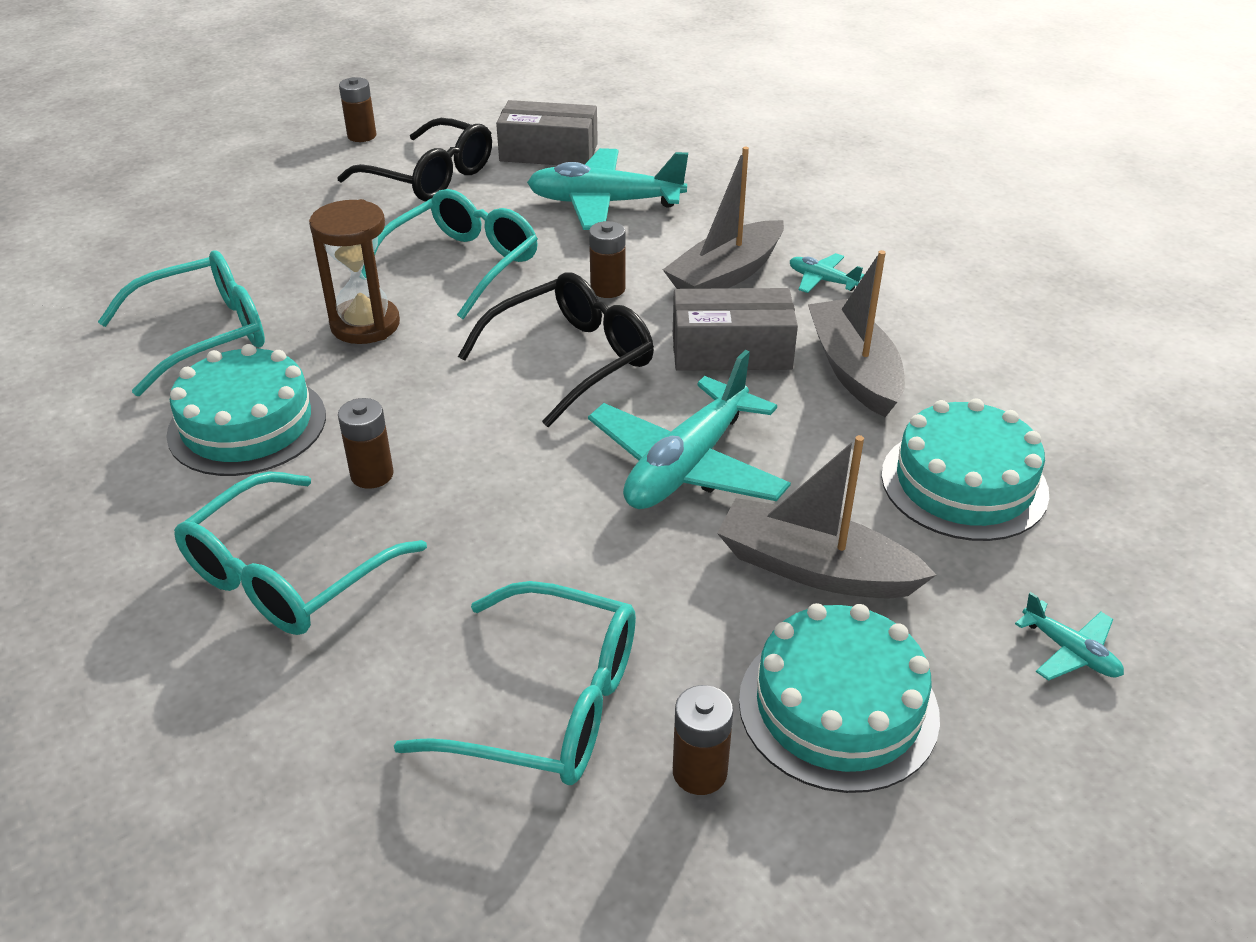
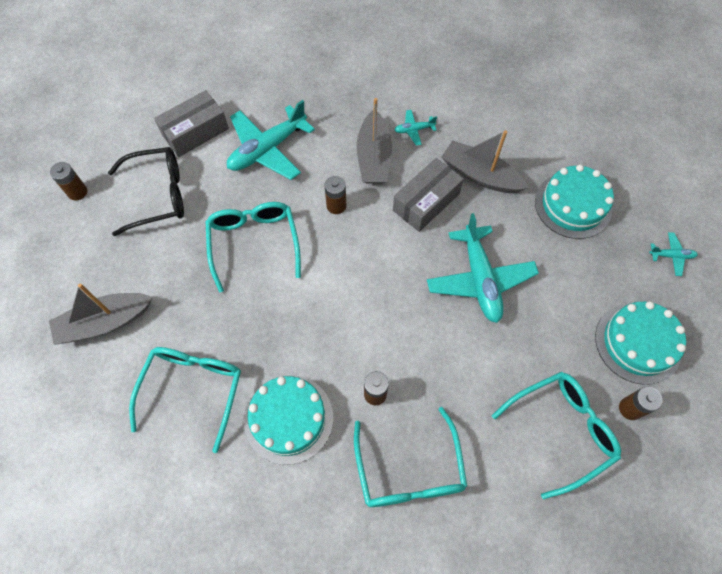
camera: 45 degrees left, 25 degrees up
(365, 325) = (260, 317): brown hourglass -> none
(572, 359) = (372, 260): black glasses -> none
(814, 568) = (571, 290): grey boat -> grey boat (105, 322)

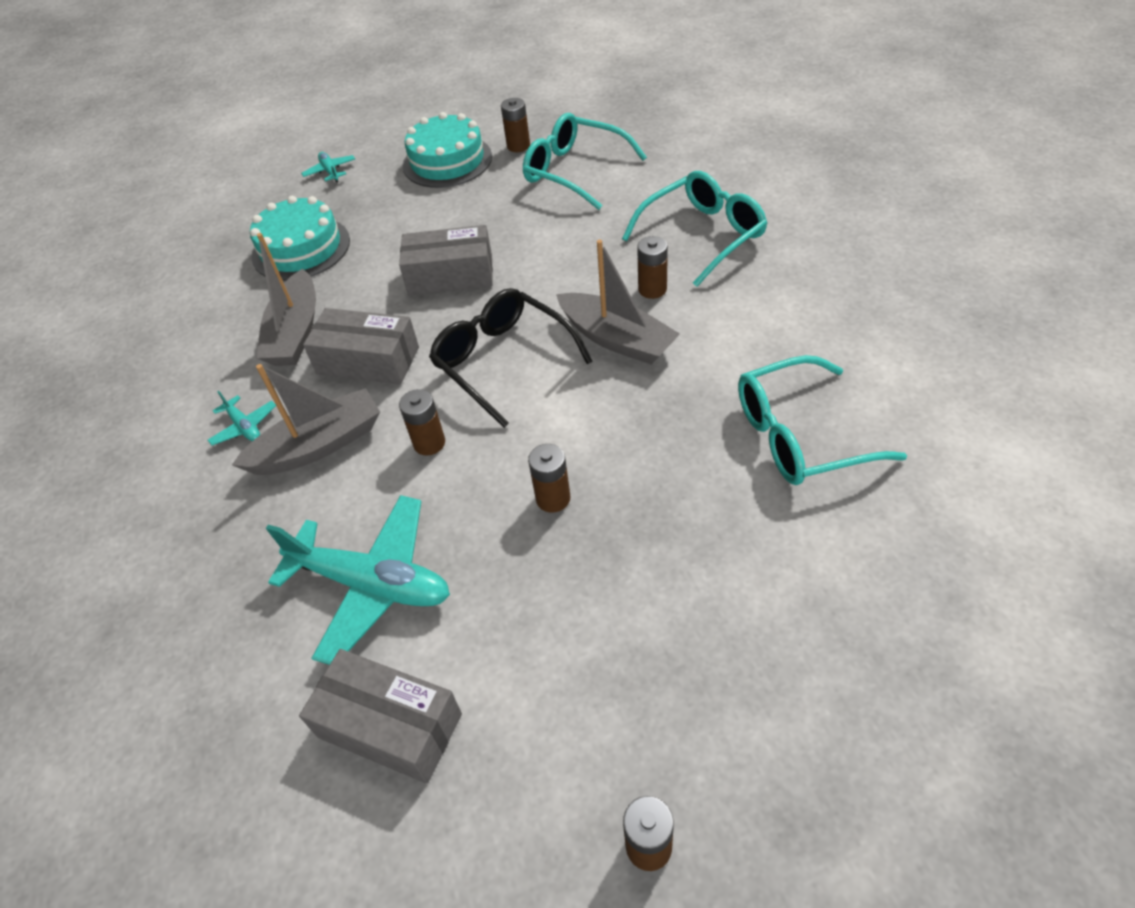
camera: 115 degrees left, 15 degrees down
(105, 322) = (819, 598): grey boat -> grey boat (617, 339)
(158, 195) = (560, 688): black glasses -> black glasses (502, 361)
(254, 243) = (553, 498): turquoise glasses -> brown battery
(288, 418) = (743, 337): turquoise cake -> none
(479, 279) = (450, 275): turquoise plane -> grey box

